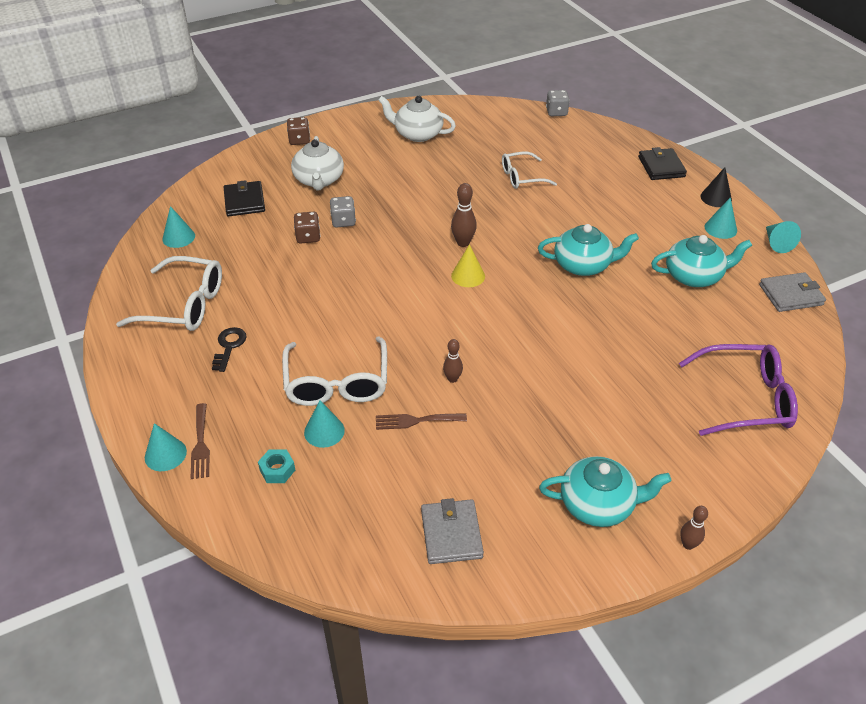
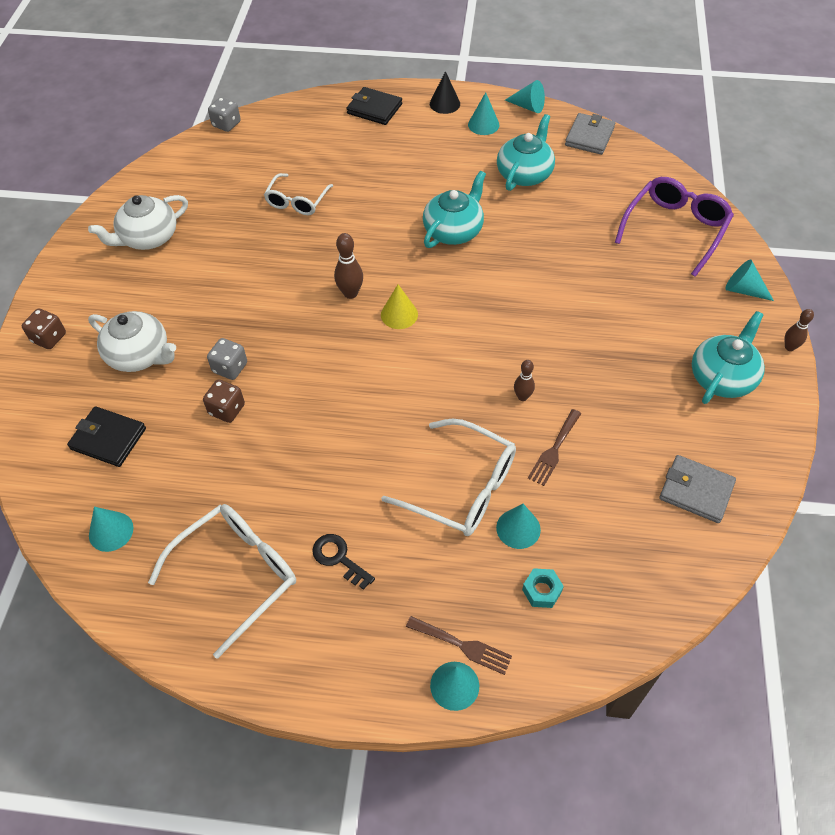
camera: 55 degrees left, 10 degrees up
(724, 479) = (743, 290): none -> turquoise cone

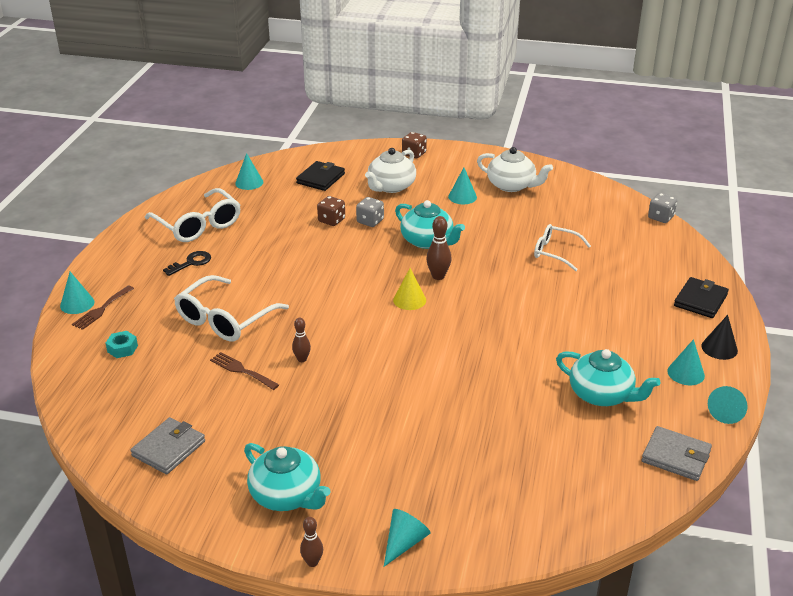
camera: 95 degrees right, 20 degrees down
(148, 237) = (512, 185): white teapot -> white teapot turned 150 degrees clockwise
(454, 230) = (513, 338): turquoise teapot -> turquoise teapot (427, 241)
(518, 528) = (178, 343): turquoise cone -> turquoise cone (462, 197)
(675, 229) = (508, 503): purple glasses -> none

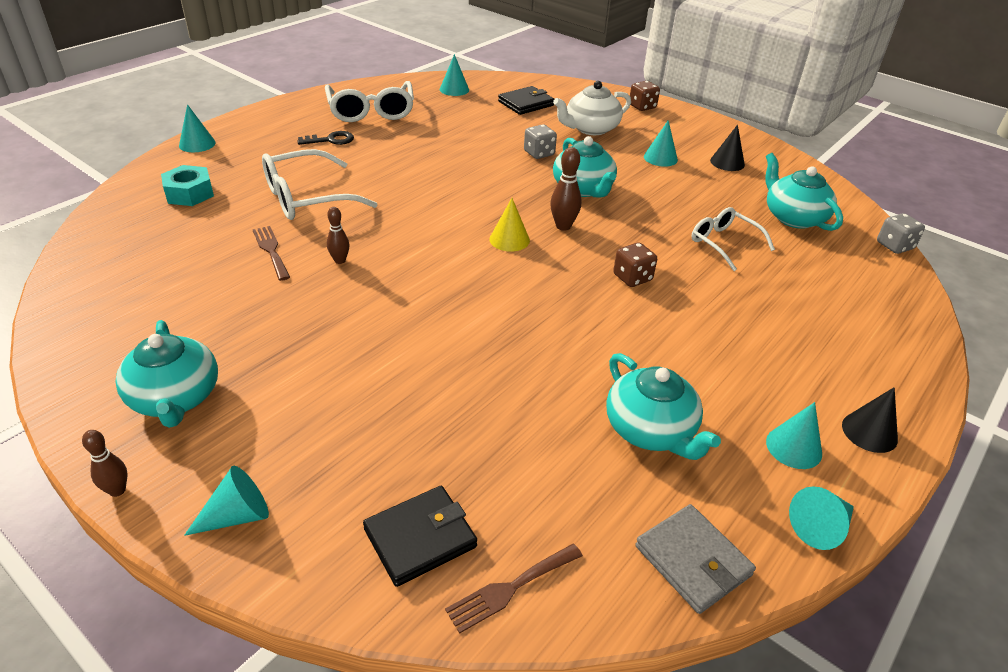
camera: 25 degrees right, 5 degrees up
(101, 309) = (211, 155): brown fork -> brown fork (510, 589)
(122, 348) = (190, 193): turquoise nut -> turquoise nut, size x1.52
(169, 448) = (123, 300): grey wallet -> none
(331, 220) = (500, 142): brown dice -> brown dice (632, 278)
(512, 185) = (727, 162): white teapot -> black cone
(585, 216) = (793, 217): none -> turquoise teapot
(700, 300) = (883, 360): black wallet -> black wallet (420, 538)

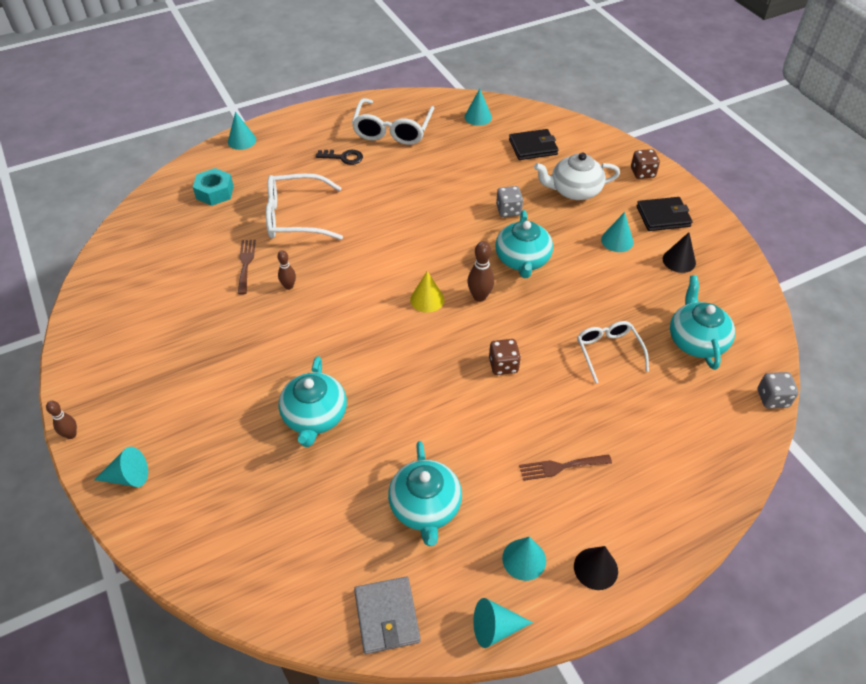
camera: 25 degrees right, 10 degrees up
(175, 398) = (130, 376): turquoise teapot -> turquoise teapot (315, 416)
(420, 538) = (224, 532): black wallet -> black wallet (663, 216)
(510, 589) = (258, 589): brown fork -> brown fork (560, 467)

